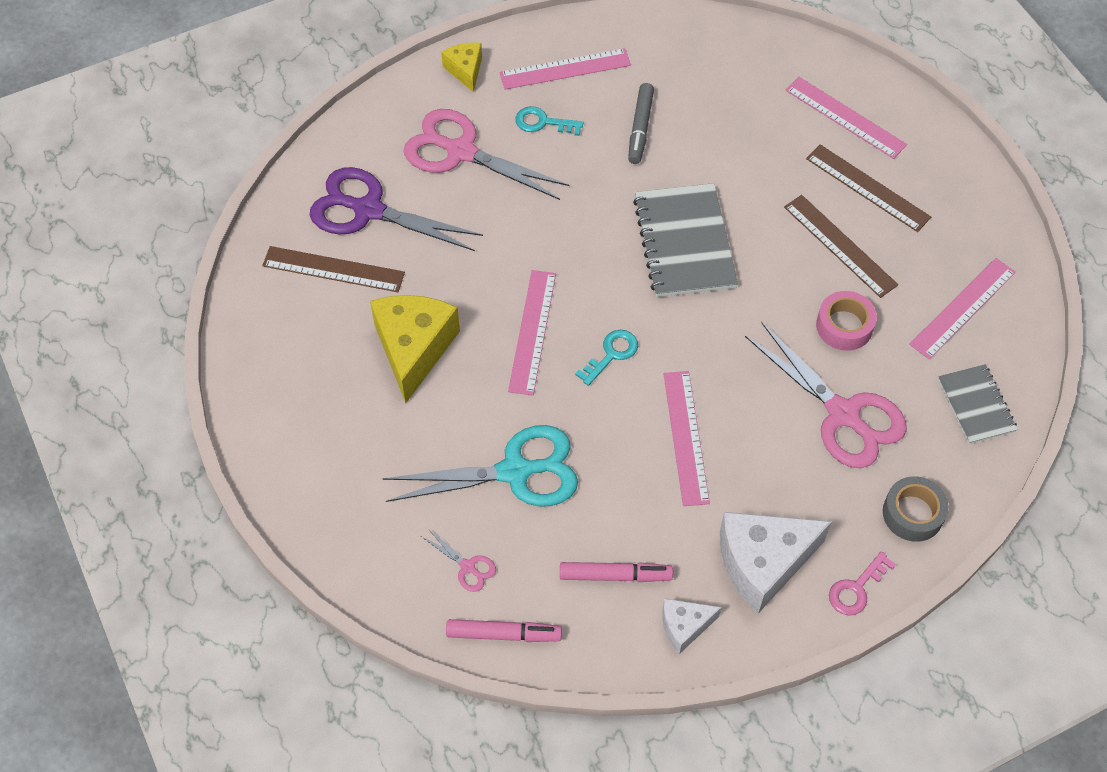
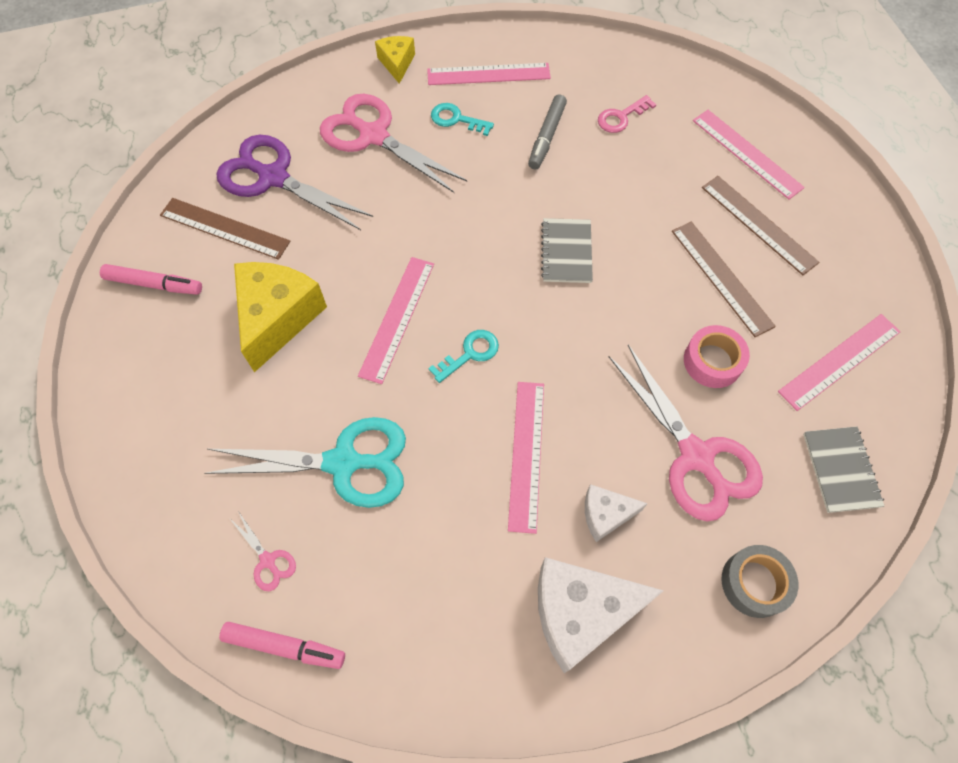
camera: 10 degrees right, 5 degrees up
(615, 575) = (419, 598): pink marker -> pink marker (154, 284)
(684, 242) = (566, 252): grey notebook -> grey notebook, size x0.59
(684, 626) = (480, 674): white cheese -> white cheese (605, 514)
(857, 588) = (679, 662): pink key -> pink key (621, 117)

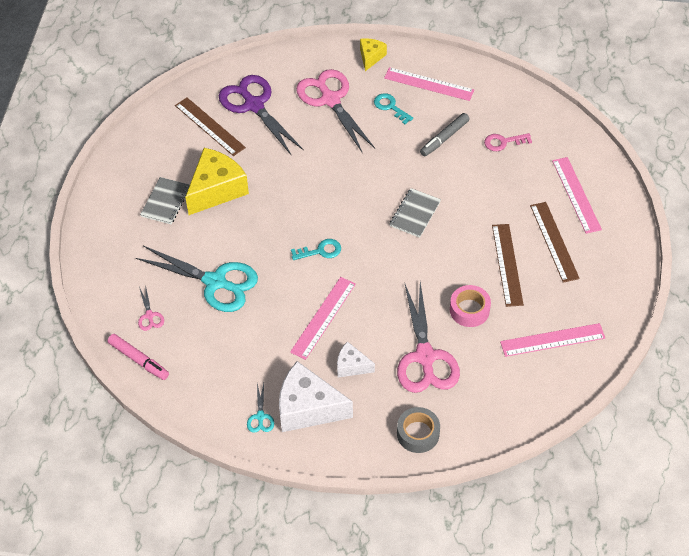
camera: 25 degrees right, 10 degrees down
(154, 284) = (153, 145): pink marker -> none
(397, 318) = (287, 215): pink ruler -> none
(519, 661) = (260, 416): none -> turquoise scissors
(841, 470) = (511, 398): grey notebook -> grey notebook (166, 202)

